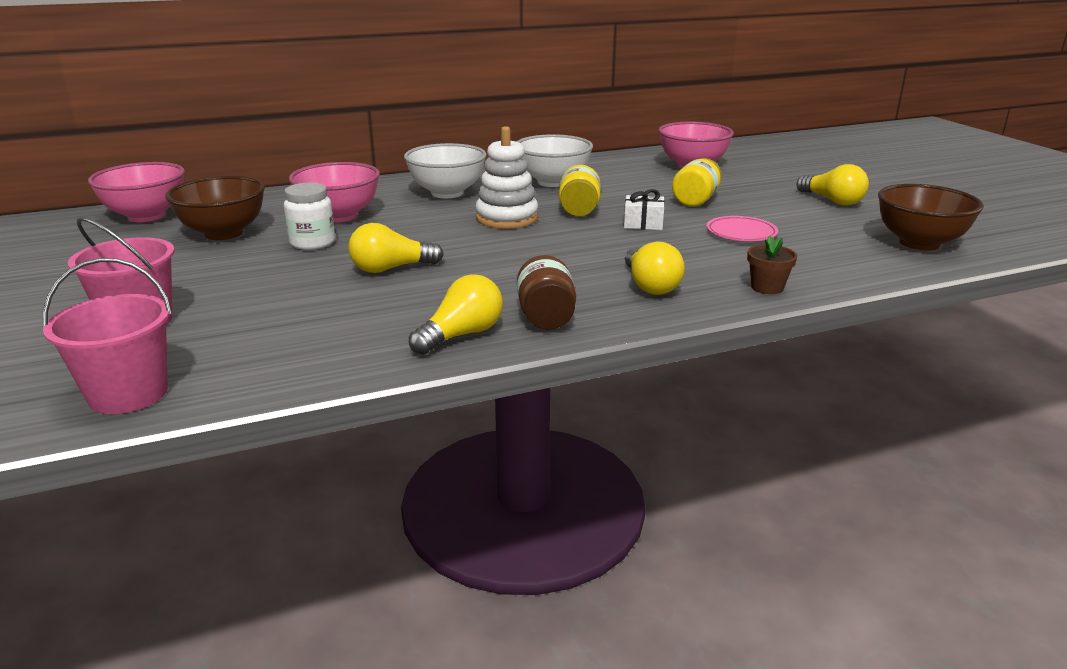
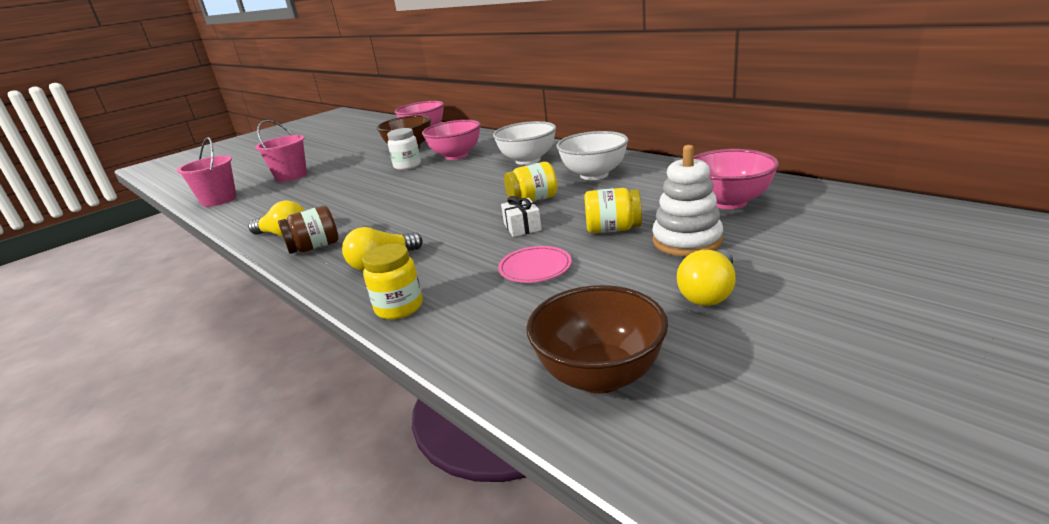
camera: 70 degrees right, 0 degrees up
(391, 269) = (377, 191): yellow light bulb -> none
(507, 218) = (492, 188): white stacking toy -> white stacking toy (687, 241)
(767, 287) = (399, 307): brown flower pot -> yellow jar

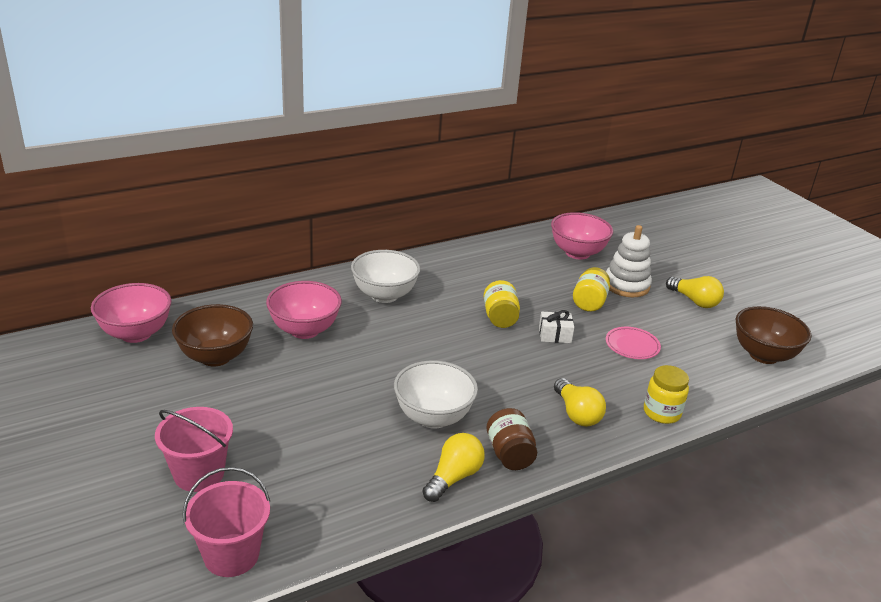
camera: 80 degrees left, 5 degrees up
(407, 166) = (296, 368): white jar -> none
(594, 175) = (468, 278): white bowl -> white bowl (433, 417)

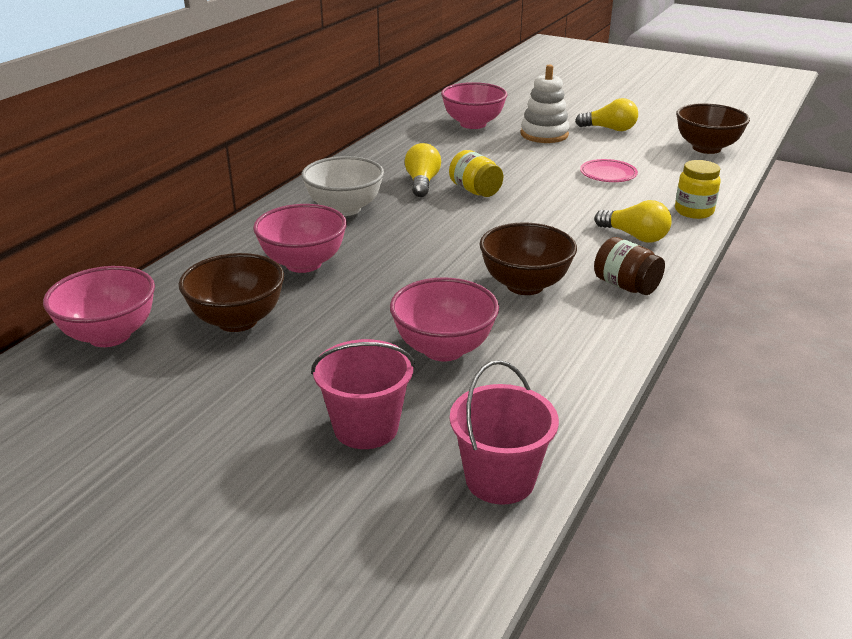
camera: 30 degrees left, 0 degrees up
(314, 441) = (443, 349): none -> pink bowl
(433, 417) = (525, 285): white bowl -> brown bowl
(453, 477) = (606, 322): yellow light bulb -> yellow light bulb (422, 183)
(555, 335) = (538, 187): white gift -> none
(589, 302) = (532, 155): yellow jar -> none

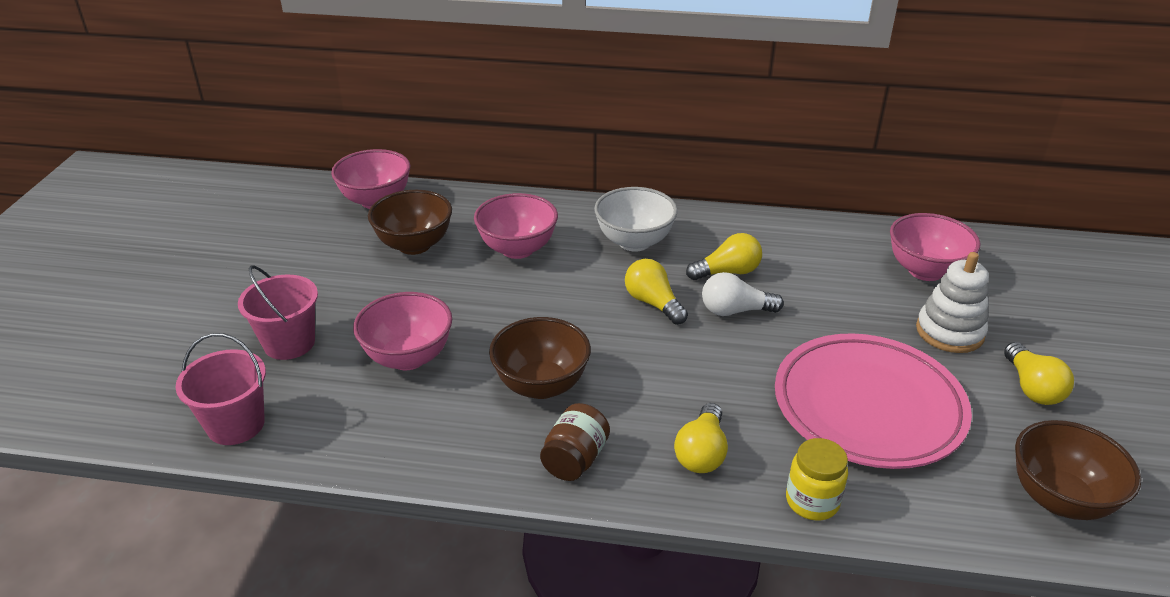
camera: 70 degrees right, 5 degrees up
(442, 218) = (653, 303): none -> yellow light bulb
(475, 191) = (735, 311): yellow jar -> white light bulb
(608, 174) = (868, 407): pink plate -> pink plate, size x2.45

